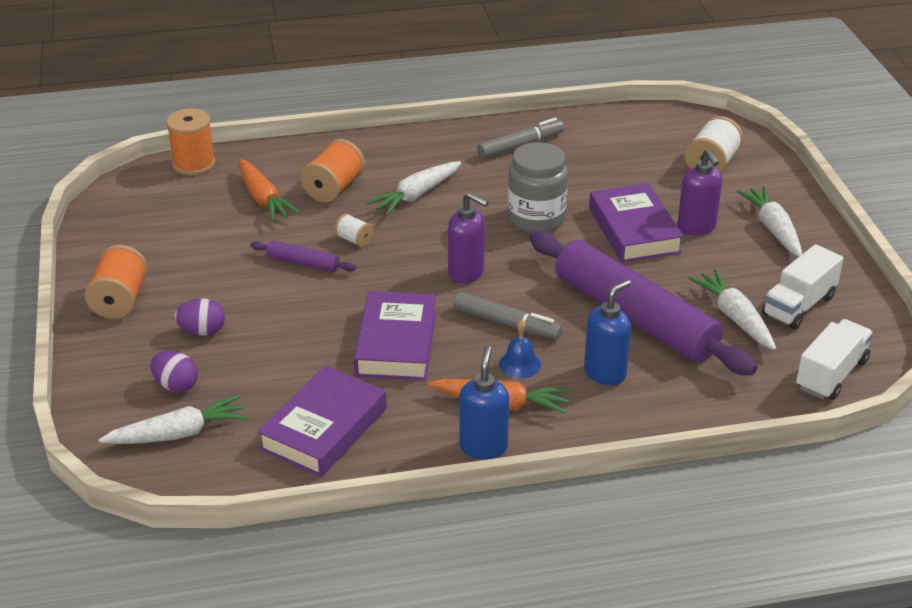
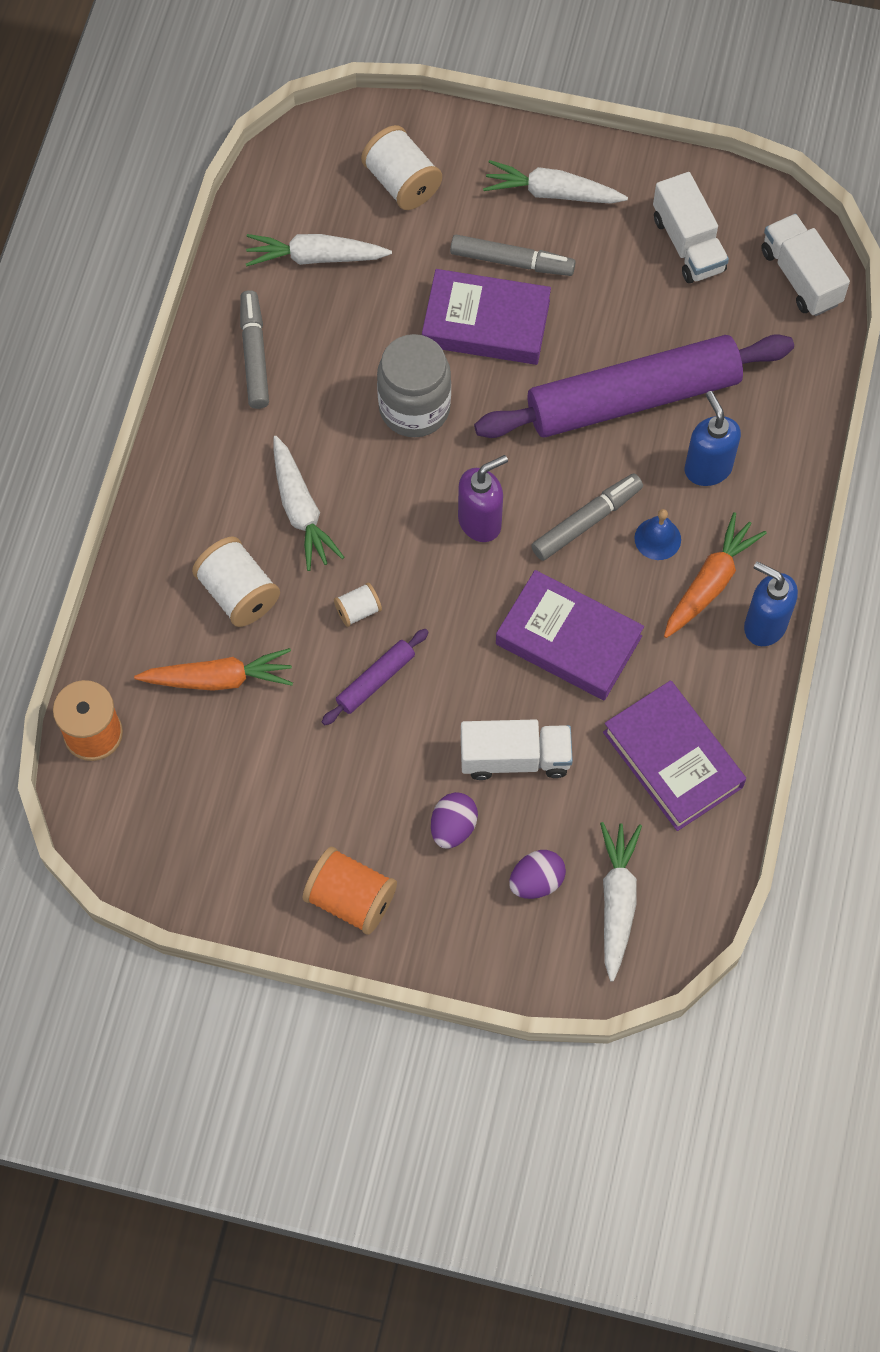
camera: 65 degrees left, 30 degrees up
(277, 345) = (515, 758): none -> white truck
(333, 189) = (238, 593): orange spool -> white spool
(696, 227) = (512, 261): purple soap dispenser -> grey marker
(735, 318) = (679, 310): white carrot -> white carrot (315, 257)

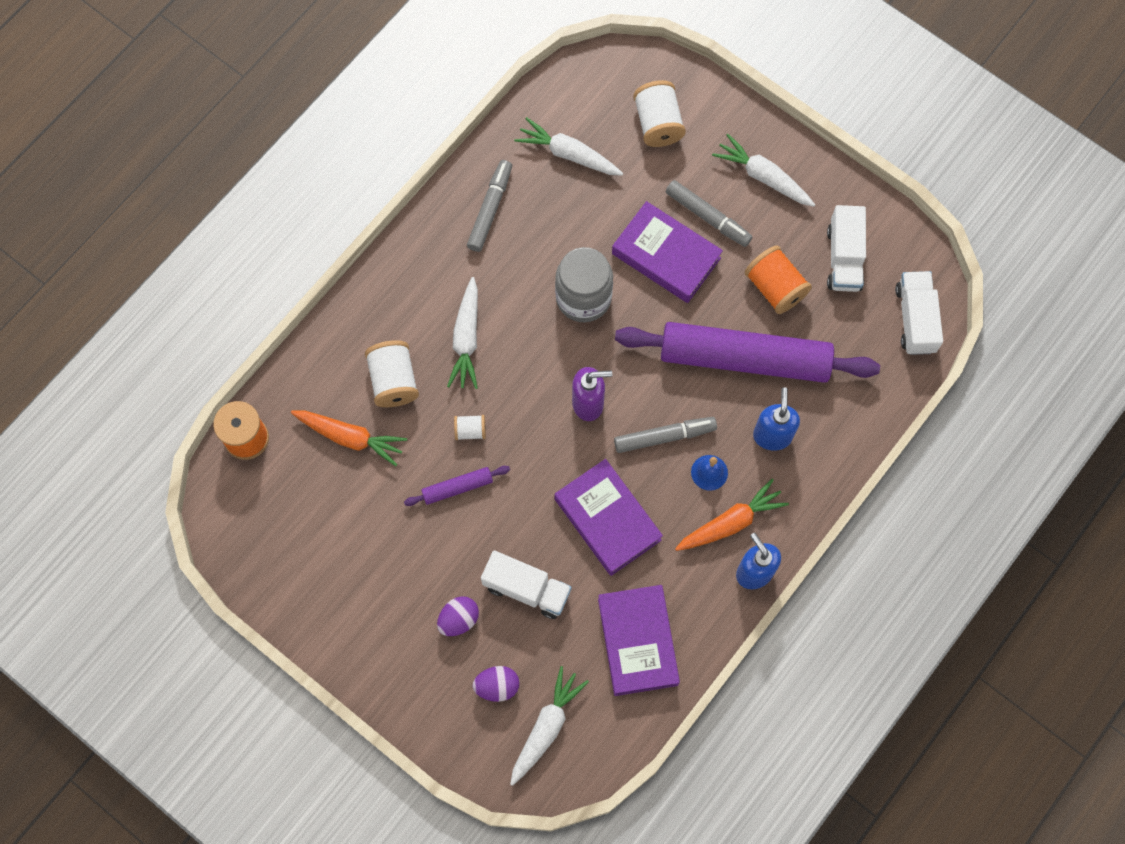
camera: 25 degrees right, 5 degrees up
(351, 899) = (363, 638): orange spool -> orange spool (775, 288)

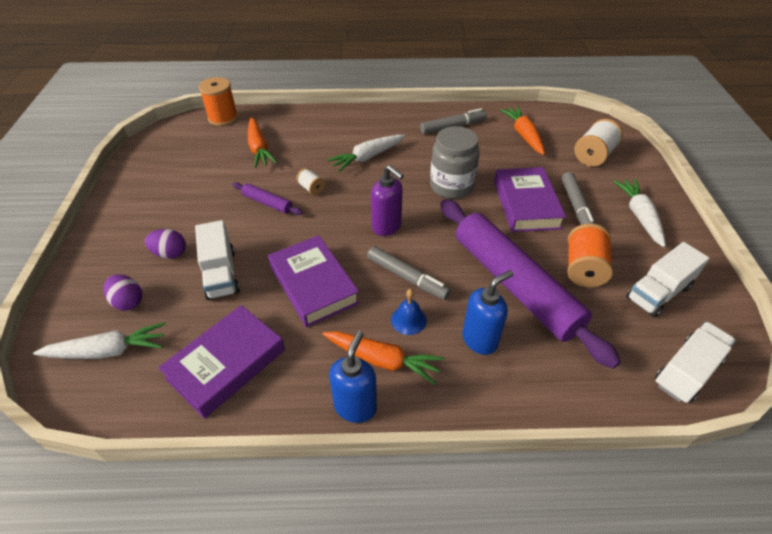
camera: 50 degrees right, 25 degrees down
(393, 381) = (310, 146): white spool -> none
(568, 154) = (523, 135): white carrot -> orange carrot
(607, 519) = (313, 285): purple book -> purple book turned 45 degrees counterclockwise

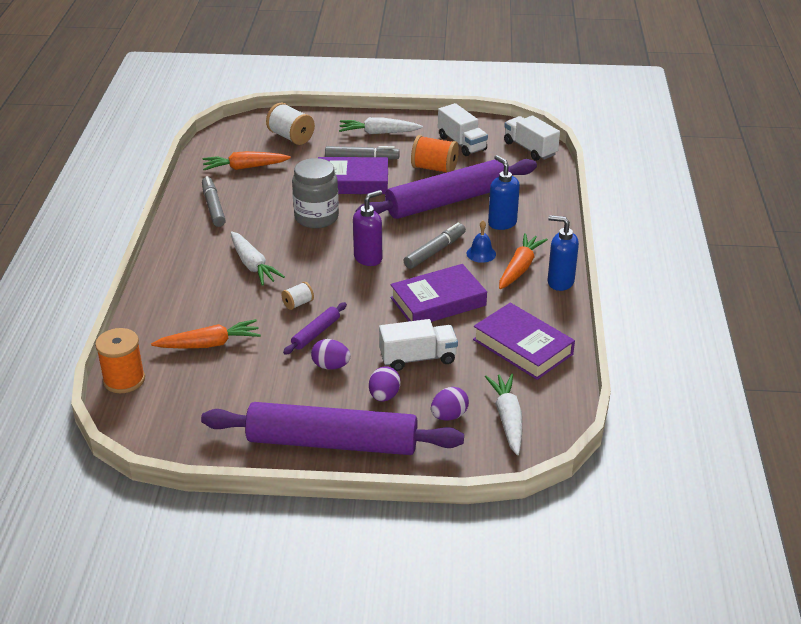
camera: 85 degrees left, 10 degrees down
(118, 226) = (332, 443): none -> purple rolling pin
(220, 216) = (331, 366): none -> purple egg

